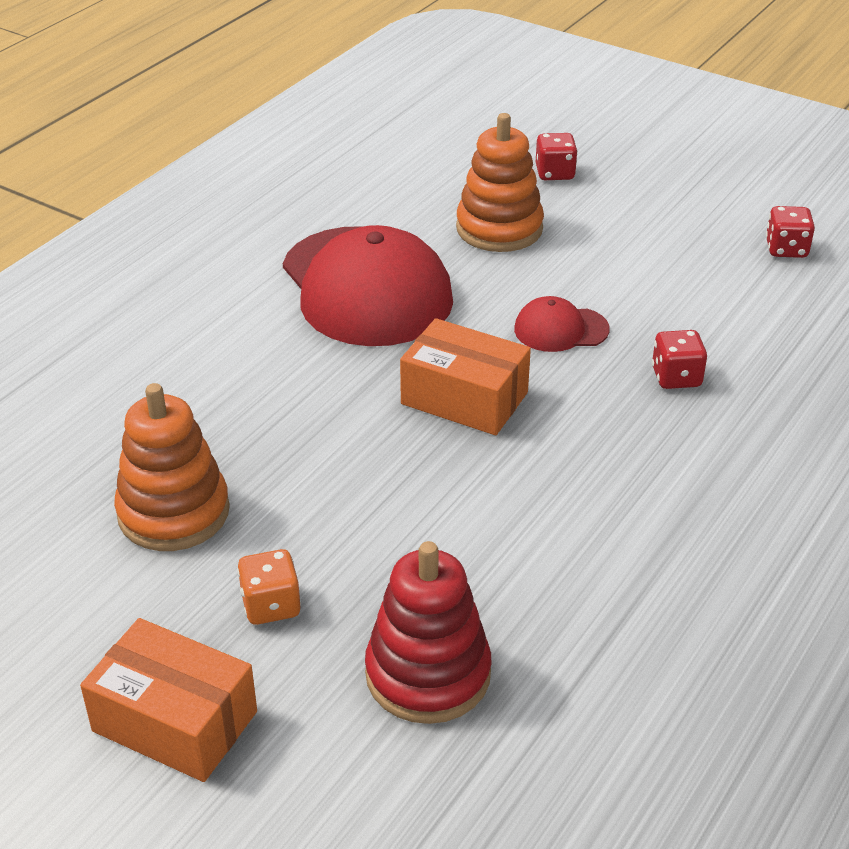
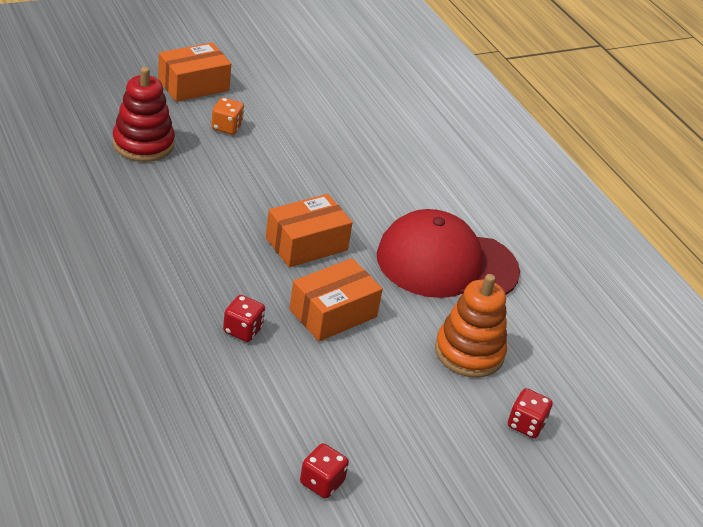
camera: 115 degrees right, 0 degrees up
(174, 512) = (312, 128): orange stacking toy -> none
(560, 329) = (333, 313): red cap -> orange box

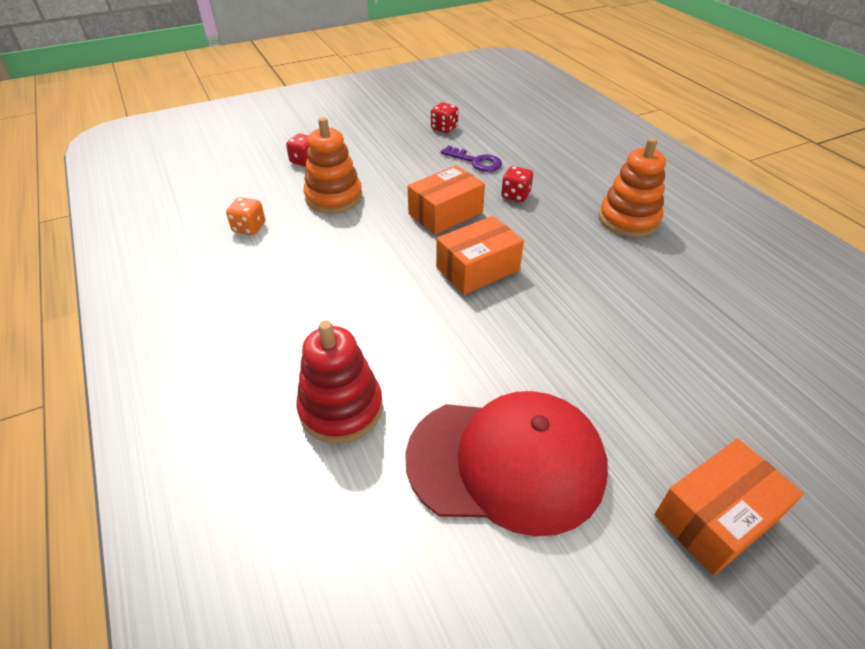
camera: 175 degrees left, 5 degrees up
(120, 280) = (628, 219): none -> orange stacking toy
(143, 144) = (708, 373): red stacking toy -> red stacking toy (341, 408)
(226, 127) = (621, 424): orange dice -> orange dice (249, 228)
(282, 396) = (476, 162): none -> purple key
(446, 263) = (336, 266): red cap -> red cap (506, 462)

